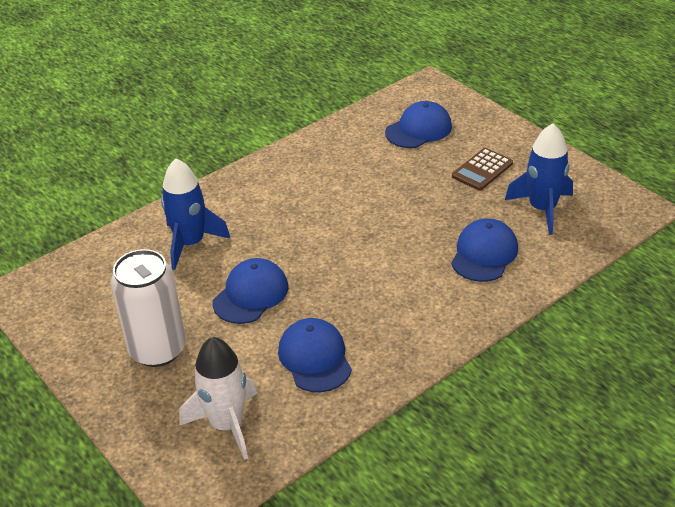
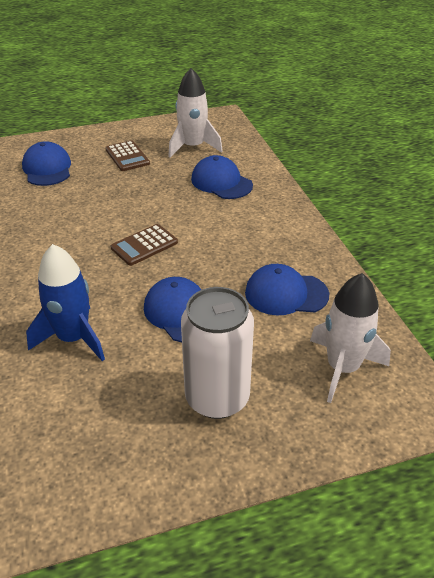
camera: 70 degrees left, 0 degrees up
(335, 238) = (144, 245): none -> brown calculator
(542, 209) = (193, 147): blue rocket -> white rocket

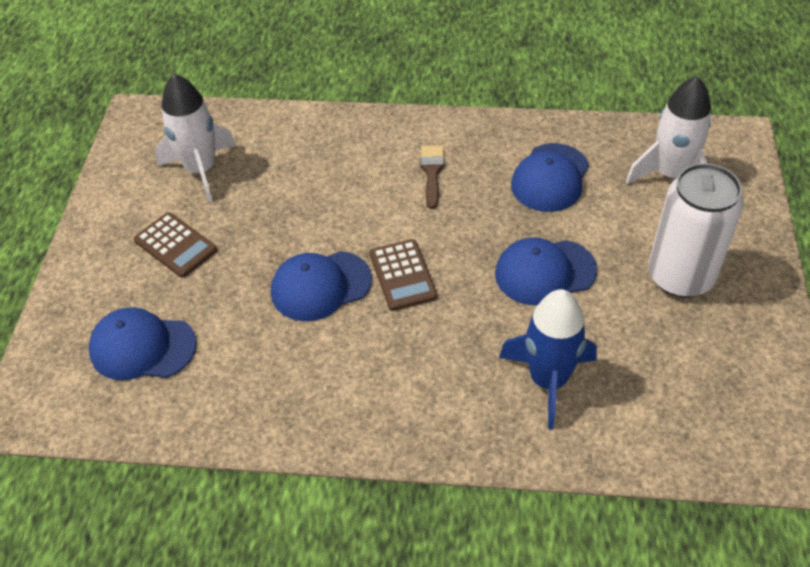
camera: 65 degrees left, 10 degrees up
(127, 156) = (175, 245): brown calculator -> brown calculator turned 45 degrees clockwise
(221, 182) = (308, 166): blue cap -> blue cap (320, 286)
(251, 234) = (432, 173): none -> brown brush

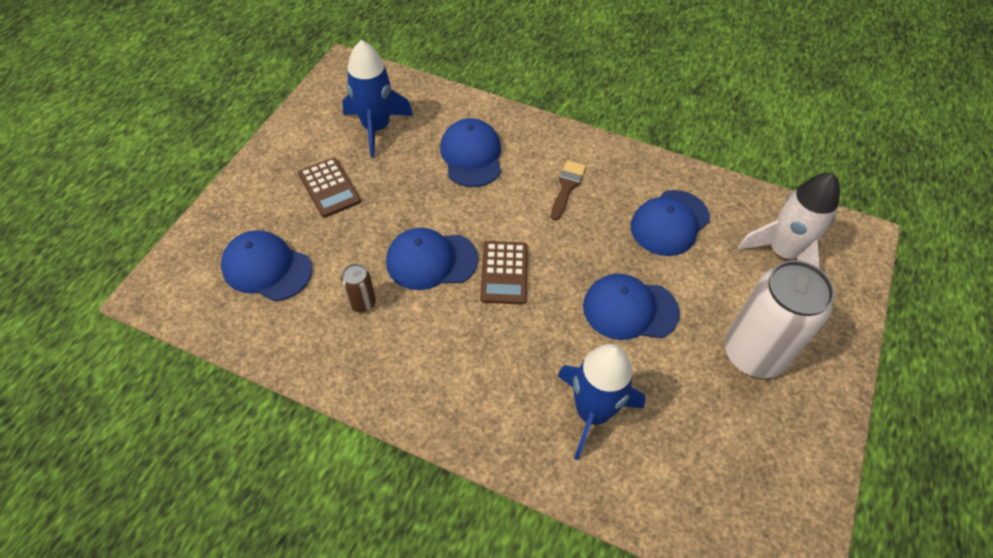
camera: 15 degrees right, 5 degrees up
(201, 169) = (376, 128): white rocket -> blue rocket
(265, 350) = (362, 302): none -> brown can
(318, 169) = (471, 155): none -> blue cap

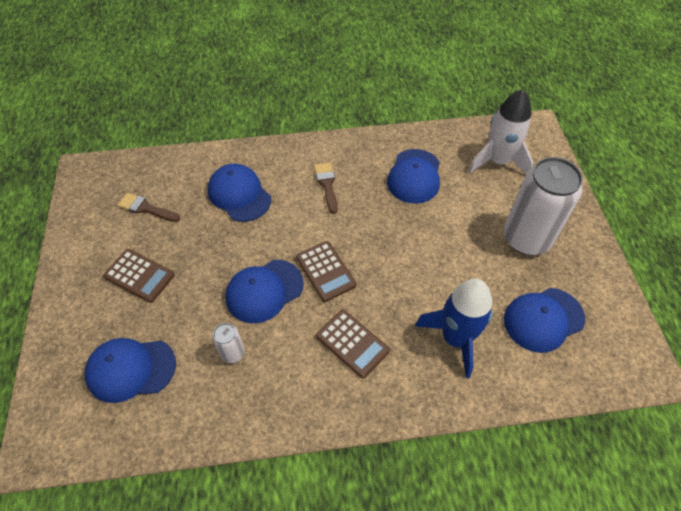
camera: 30 degrees left, 0 degrees up
(362, 302) = (232, 353): brown can -> white can
(376, 128) = (146, 208): blue rocket -> brown brush
(480, 357) = (352, 343): none -> brown calculator
(630, 309) = (430, 251): blue cap -> blue cap (543, 319)

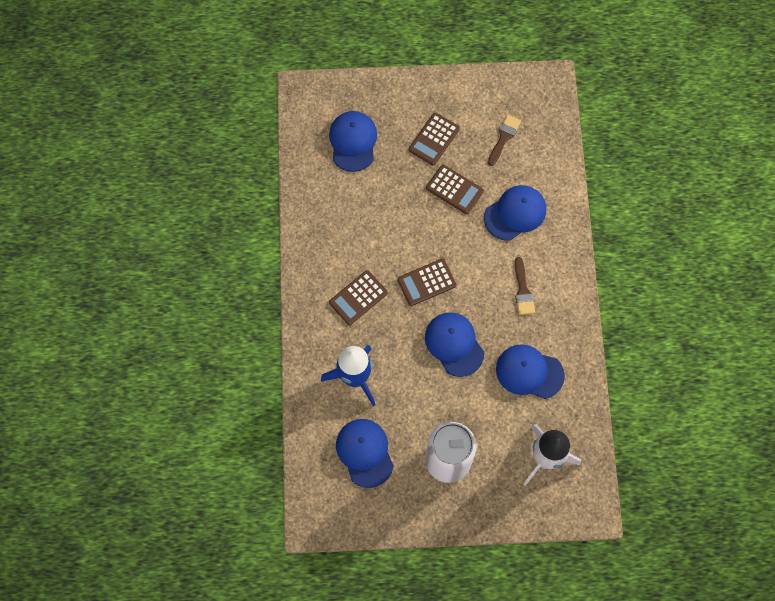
camera: 95 degrees right, 15 degrees up
(208, 251) = (454, 189): none -> brown calculator
(232, 353) = (359, 210): white can -> none
(264, 291) = (411, 233): blue cap -> blue cap (454, 344)
(327, 185) = (523, 290): brown brush -> brown brush turned 90 degrees clockwise

